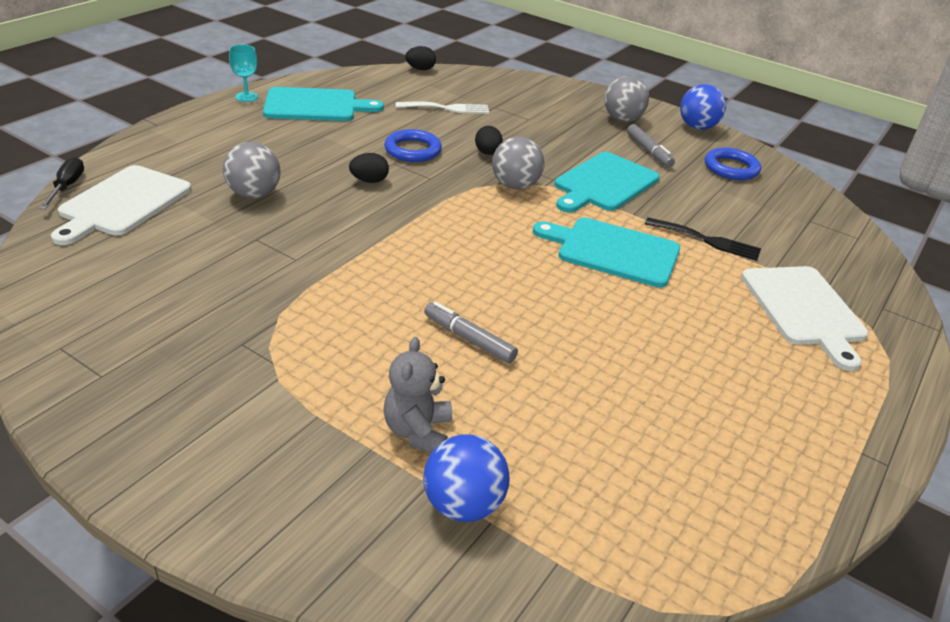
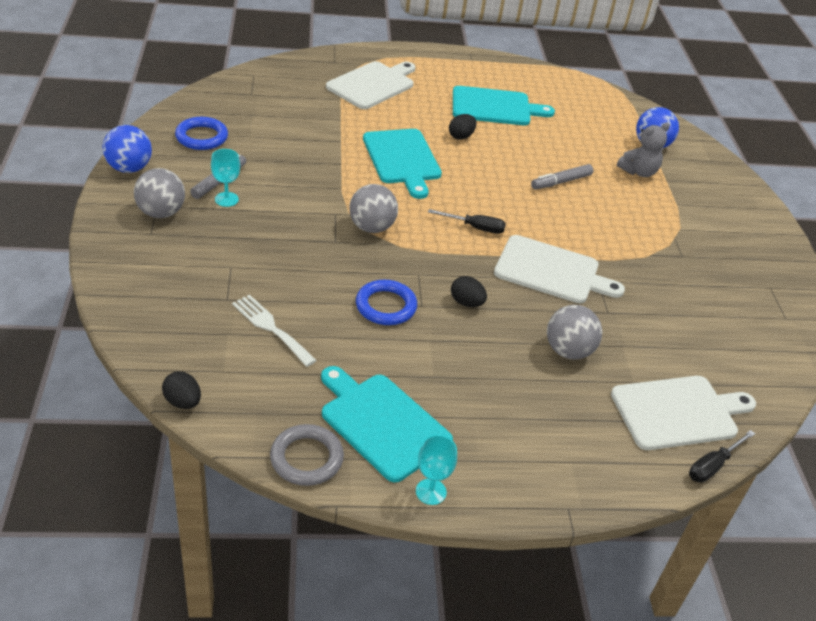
camera: 130 degrees left, 5 degrees up
(328, 80) = (306, 458): none -> grey ring
(345, 241) = (551, 271): none -> white cutting board
(456, 234) = (475, 227): none -> black screwdriver
(469, 339) = (561, 182): grey marker -> grey marker turned 60 degrees clockwise
(487, 153) = (335, 262): black egg -> black egg (461, 136)
(604, 183) = (310, 188): turquoise cutting board -> turquoise cutting board (495, 107)
(619, 145) = (226, 199): none -> turquoise goblet
(707, 240) = (337, 127): black fork -> none

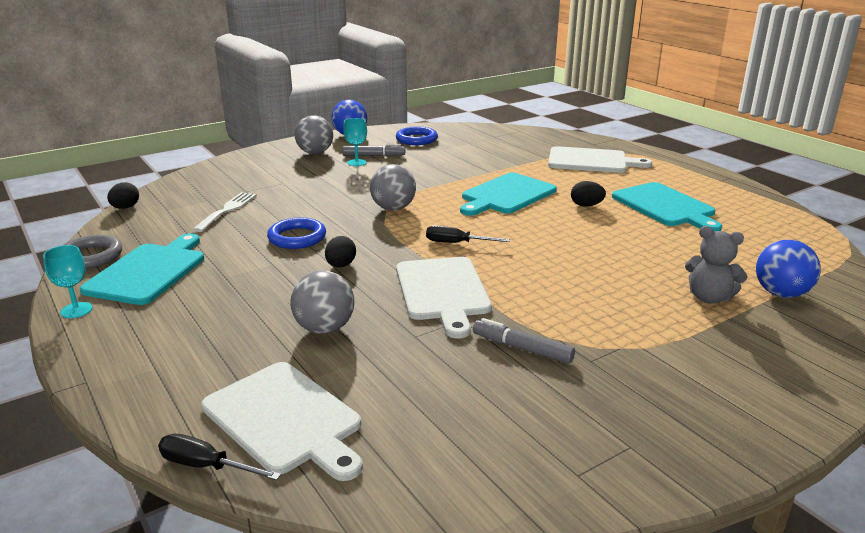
camera: 65 degrees right, 15 degrees down
(475, 227) = (457, 243): black screwdriver -> black screwdriver turned 120 degrees clockwise
(561, 182) = (602, 262): grey marker -> grey marker (522, 348)

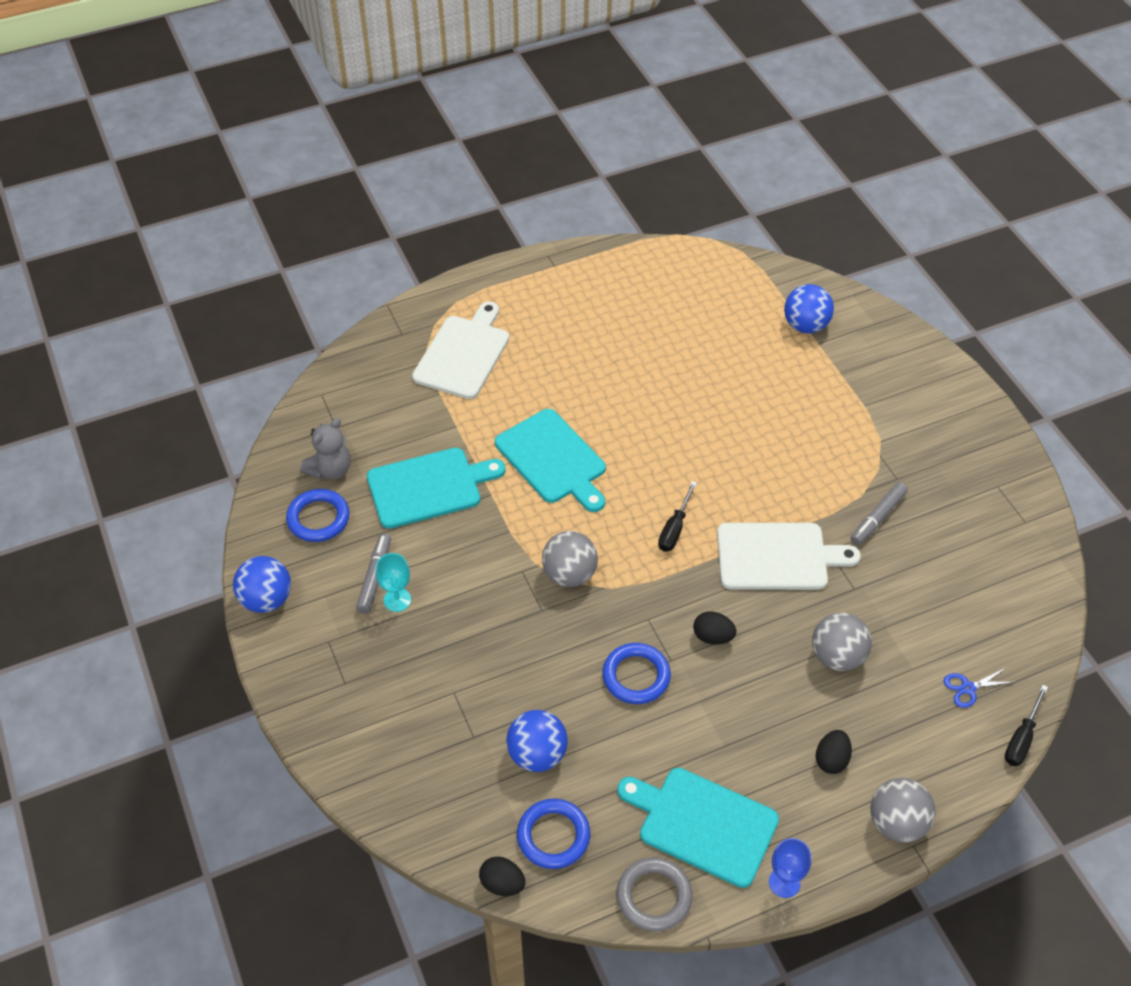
camera: 80 degrees left, 25 degrees up
(76, 310) = (784, 882): turquoise goblet -> blue goblet
(157, 220) = (553, 836): none -> blue ring
(227, 210) = (537, 754): white fork -> blue ball
(285, 419) = (968, 688): white cutting board -> blue scissors
(315, 153) = (339, 649): grey ball -> grey ball (896, 823)
(586, 205) = (599, 397): black egg -> black egg (831, 759)
(665, 206) = (614, 334): turquoise cutting board -> turquoise cutting board (429, 487)
(709, 298) = (808, 373): grey teddy bear -> grey teddy bear (330, 470)

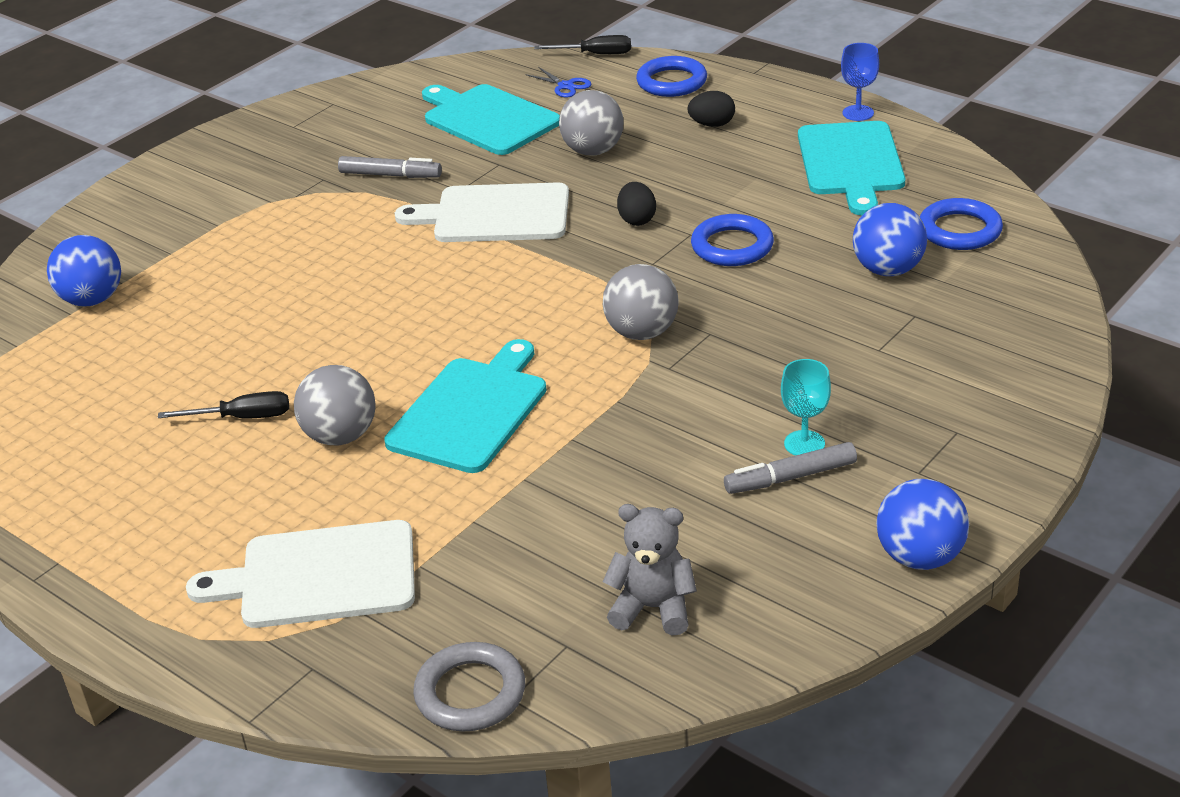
camera: 115 degrees left, 15 degrees down
(318, 518) = (748, 576): blue ring -> blue ring (671, 82)
(429, 487) = (604, 497): turquoise cutting board -> turquoise cutting board (488, 119)
(502, 884) = (1040, 239): black egg -> none
(654, 896) = (949, 164): grey ring -> grey ring (470, 693)
(675, 528) = (510, 286): black screwdriver -> black screwdriver (242, 417)
(777, 557) = (495, 214): white cutting board -> white cutting board turned 60 degrees counterclockwise
(896, 823) = (741, 83): grey ball -> grey ball (340, 436)

